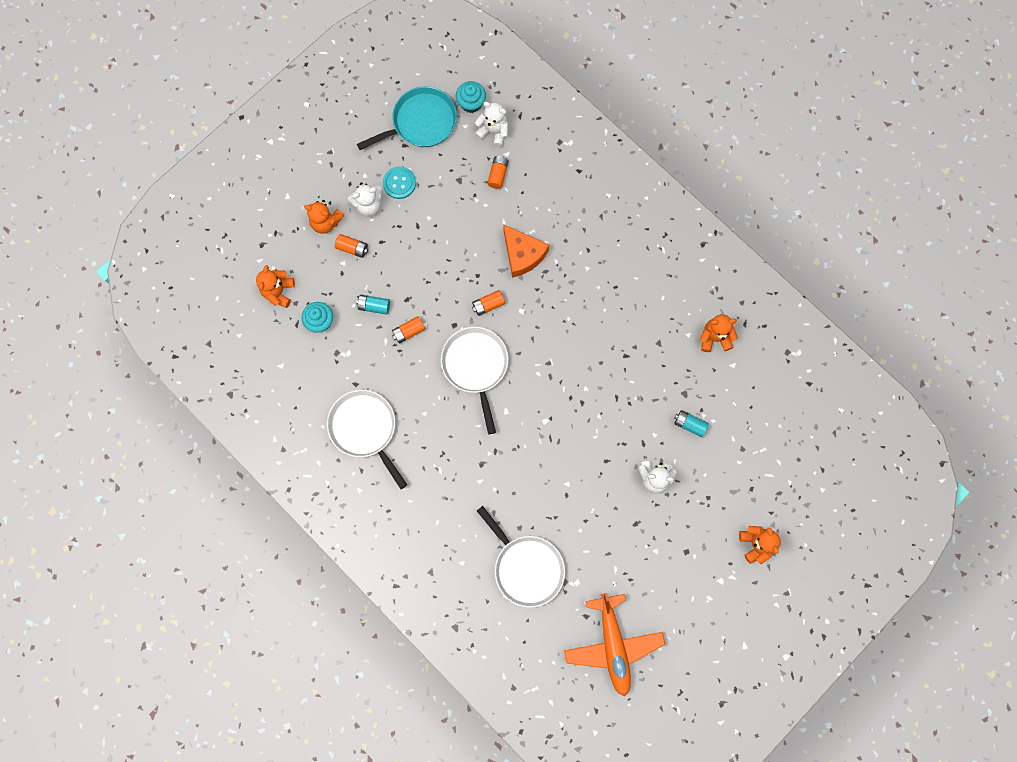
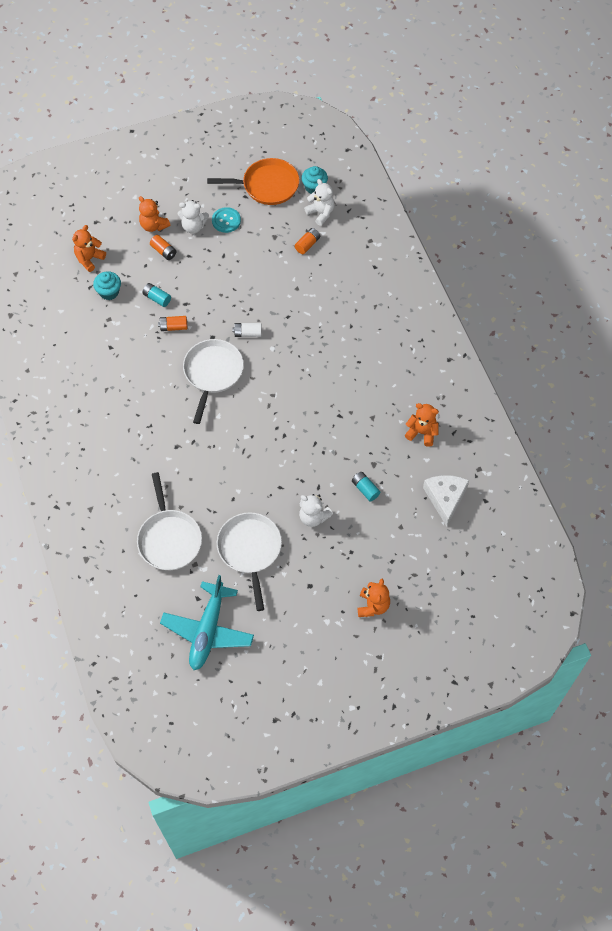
camera: 25 degrees right, 15 degrees down
(365, 428) = (99, 382): white pan -> white pan (250, 550)
(421, 122) = (267, 185): turquoise pan -> orange pan
(488, 305) = (247, 333): orange battery -> white battery
(522, 254) = (295, 308): orange cheese -> none
(613, 645) = (208, 630): orange plane -> turquoise plane
(770, 399) = (445, 498): none -> white cheese

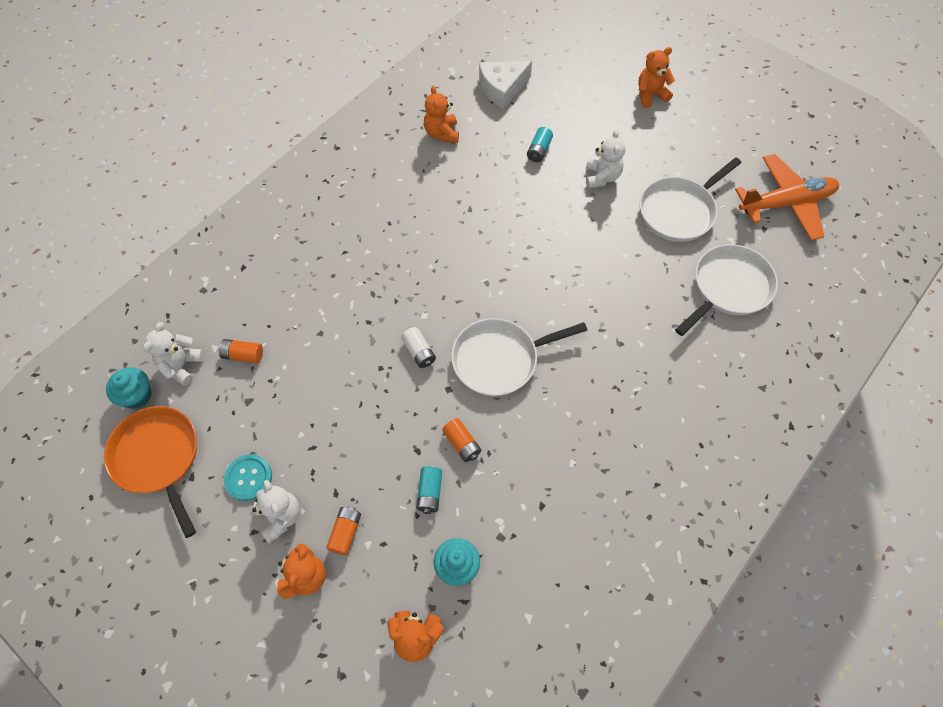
camera: 120 degrees left, 0 degrees up
(208, 630) = (786, 203): turquoise plane -> orange plane

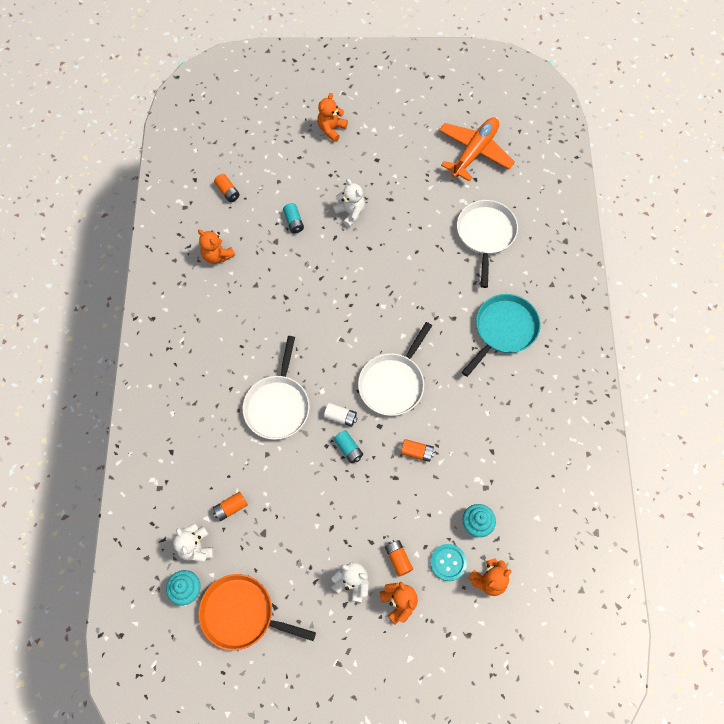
camera: 40 degrees left, 5 degrees up
(248, 478) = (310, 577): turquoise button -> turquoise button (448, 562)
(430, 492) = (424, 496): turquoise battery -> turquoise battery (348, 449)
(502, 88) = (228, 192): white cheese -> orange battery
(666, 393) = (503, 329): none -> turquoise pan
(679, 211) = (417, 203): white pan -> white pan (278, 406)

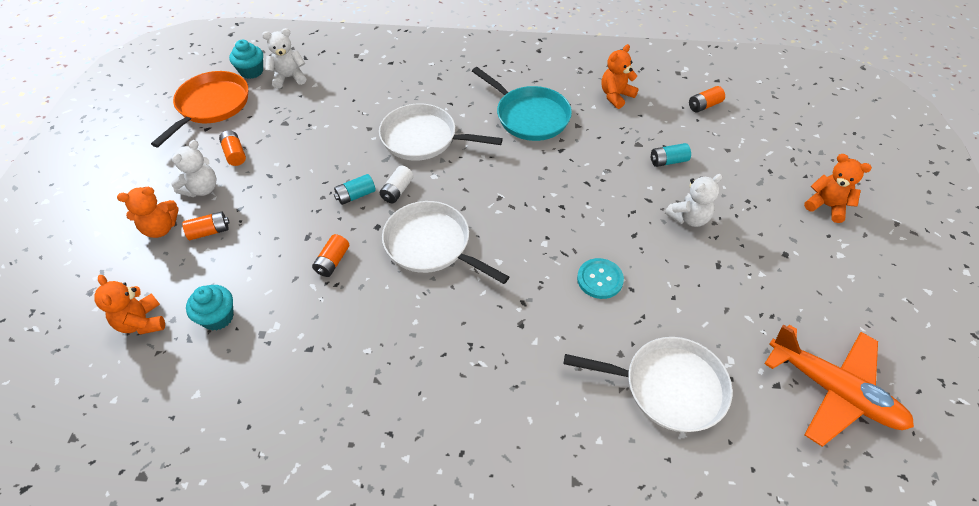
camera: 95 degrees right, 15 degrees down
(231, 508) = (319, 101): orange battery -> orange battery (235, 154)
(448, 562) = (183, 280): turquoise button -> turquoise button (600, 279)
(503, 329) = (496, 390): turquoise pan -> turquoise pan (530, 116)

